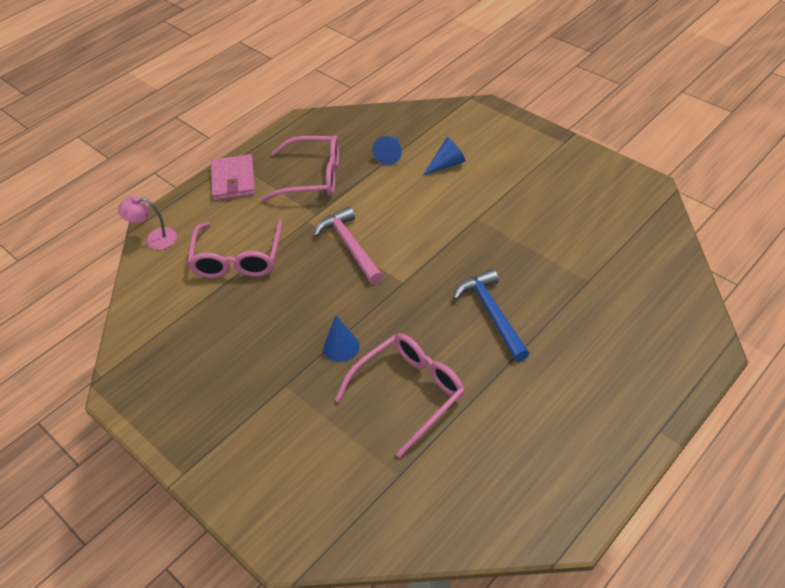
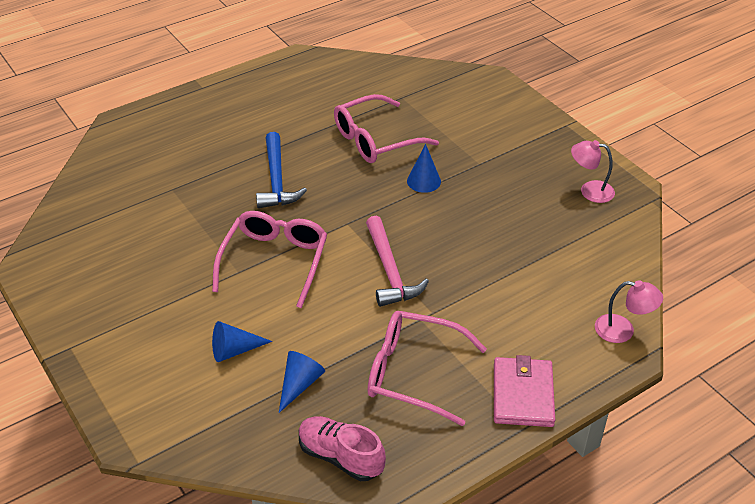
camera: 170 degrees left, 5 degrees down
(165, 375) = (589, 190): none -> pink lamp
(238, 258) = (519, 284): pink glasses -> pink glasses (274, 262)
(348, 124) = (340, 457): none -> pink shoe

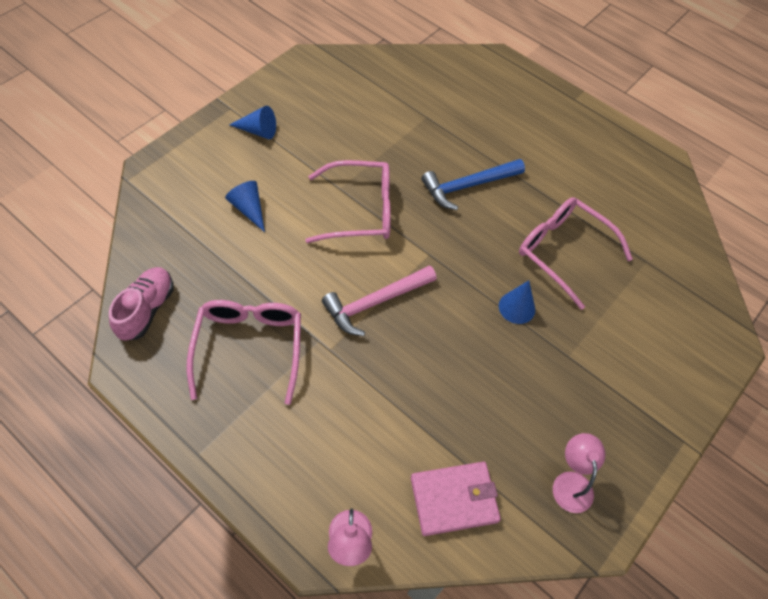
camera: 70 degrees right, 15 degrees up
(300, 384) = (220, 263): blue cone -> blue cone (258, 131)
(523, 394) = (239, 448): pink wallet -> pink wallet (454, 499)

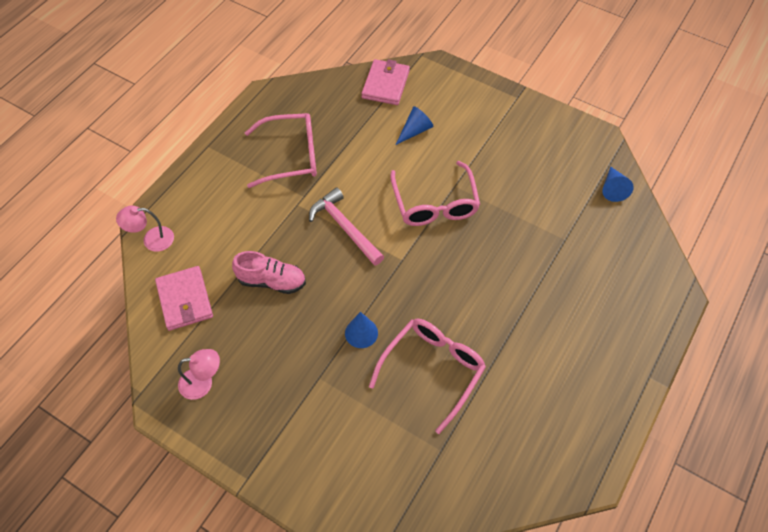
camera: 85 degrees right, 0 degrees up
(146, 310) = (311, 94): pink shoe -> pink shoe (272, 281)
(162, 225) = (386, 84): none -> pink wallet
(258, 131) = (499, 120): blue cone -> blue cone (613, 189)
(468, 186) = (488, 282): blue hammer -> none

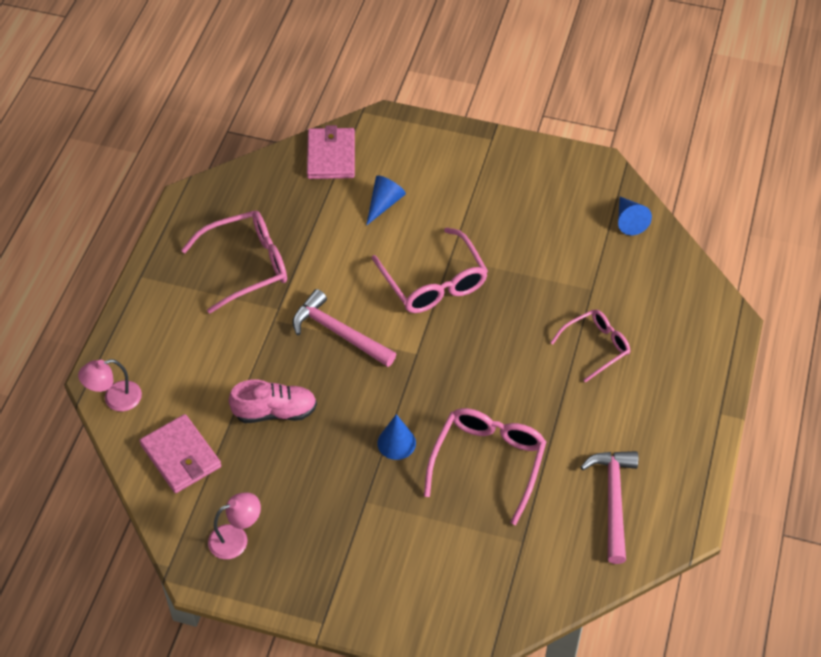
camera: 15 degrees left, 5 degrees down
(532, 433) = (613, 500): none -> pink hammer
(554, 290) = (595, 347): none -> pink glasses

